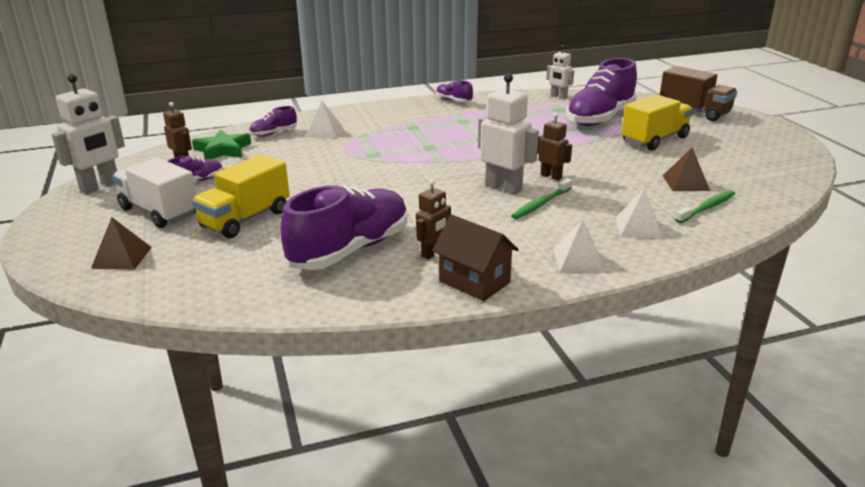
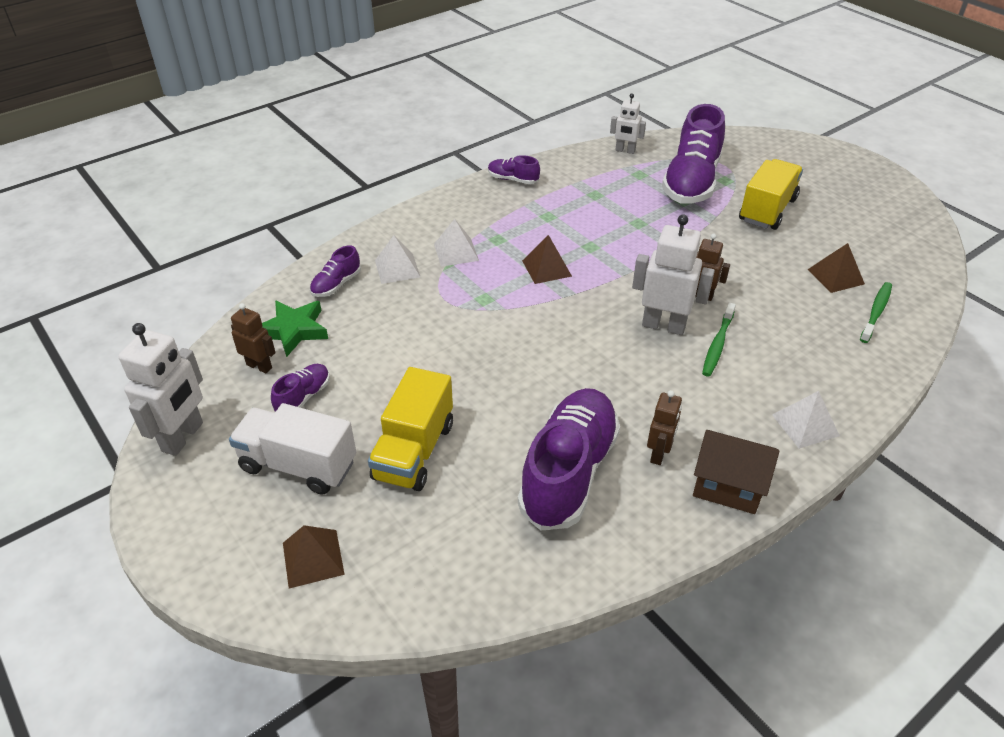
camera: 20 degrees left, 15 degrees up
(437, 146) = (546, 268): none -> brown pyramid
(638, 227) = (831, 359): white pyramid -> white pyramid (456, 252)
(694, 112) = (779, 153): brown truck -> none

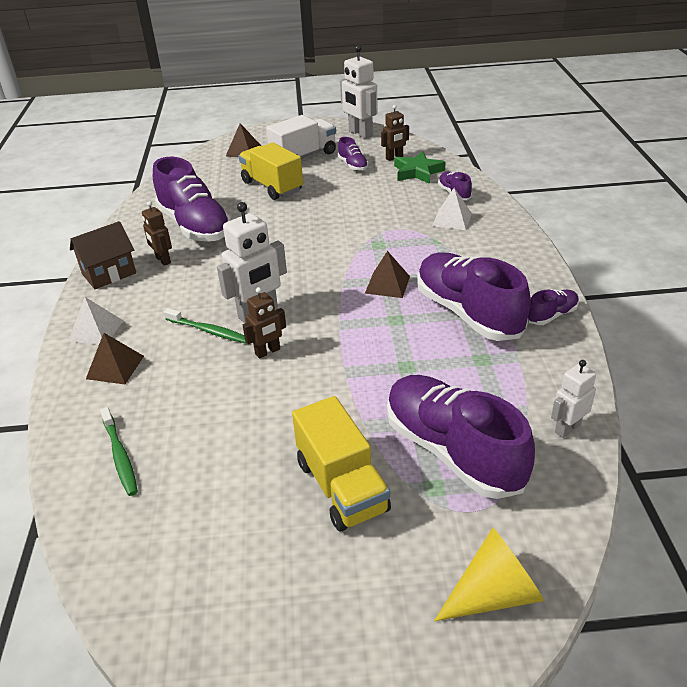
camera: 125 degrees right, 5 degrees down
(456, 252) = (451, 249): white pyramid -> none
(546, 215) = (467, 313): none -> purple shoe
(717, 344) = (208, 331): green toothbrush -> green toothbrush turned 150 degrees clockwise
(762, 147) = (493, 593): none -> yellow cone
(835, 276) = (190, 463): brown pyramid -> brown pyramid (115, 367)

